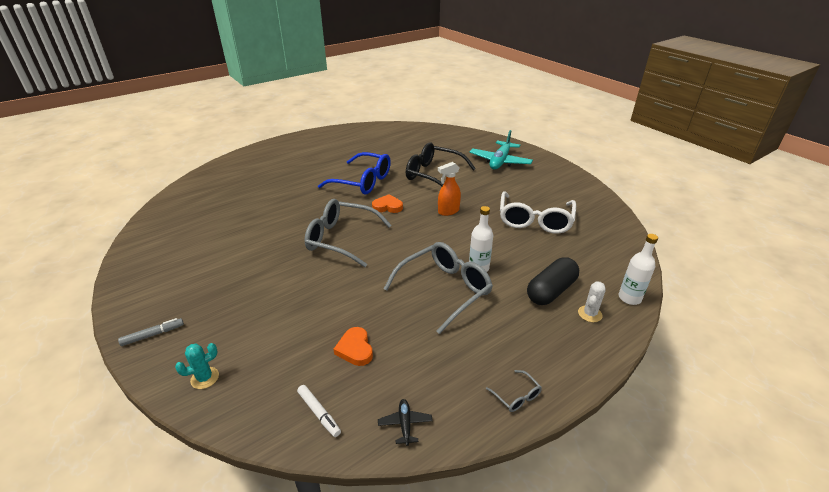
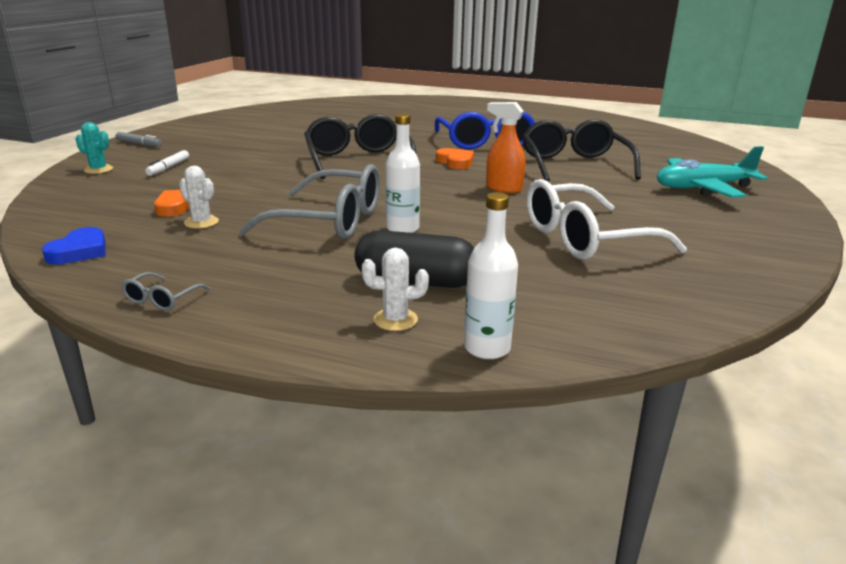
camera: 55 degrees right, 10 degrees down
(319, 413) = (77, 214): white marker -> white marker (168, 168)
(341, 239) = (357, 160): grey glasses -> black glasses
(398, 346) = (201, 222): none -> white cactus
(405, 424) = (79, 251): black plane -> blue heart

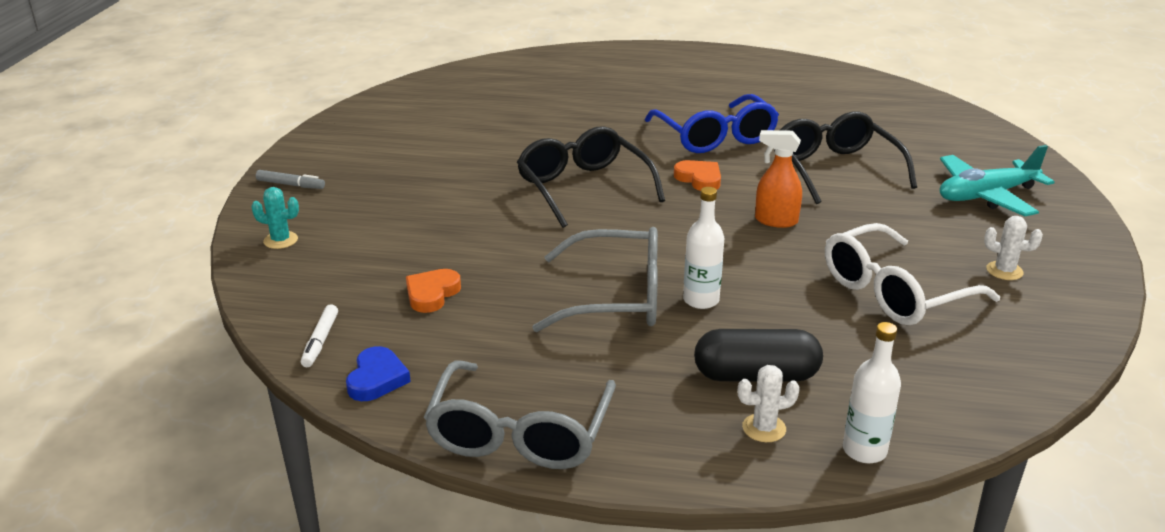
camera: 10 degrees left, 5 degrees up
(161, 299) = (519, 434): grey glasses -> grey glasses, size x2.46
(168, 168) = (365, 227): white marker -> white marker (320, 341)
(201, 222) = (476, 317): white cactus -> white cactus (1004, 271)

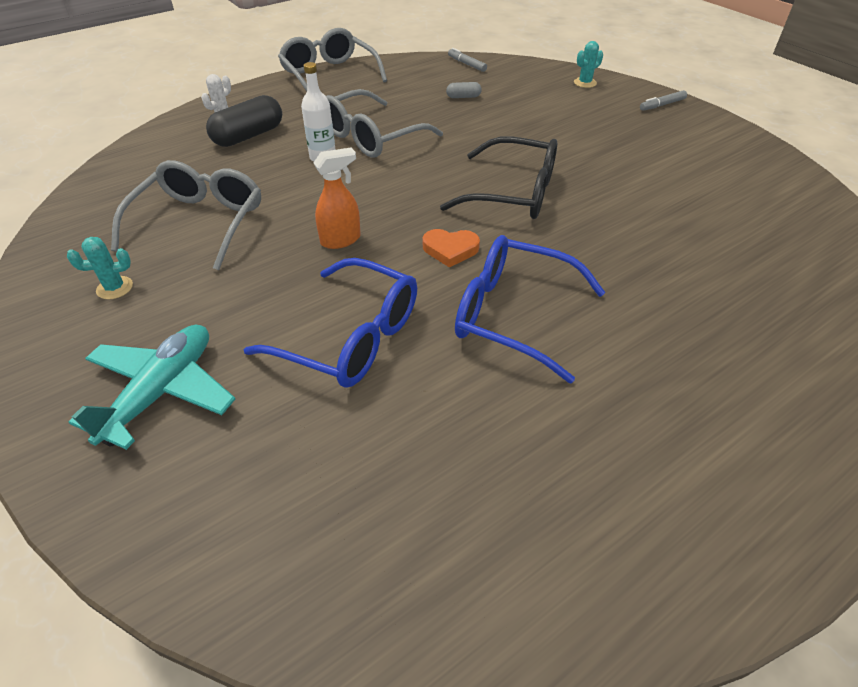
camera: 135 degrees right, 15 degrees up
(320, 341) = (467, 64): white marker -> grey marker
(377, 379) = (417, 65): blue heart -> none
(432, 294) = (463, 97): orange heart -> grey capsule
(834, 169) = (351, 338): black glasses -> blue glasses
(864, 450) = (165, 130): white bottle -> none
(893, 292) = (200, 222): white glasses -> grey glasses
(1004, 271) = (115, 288): white cactus -> turquoise cactus

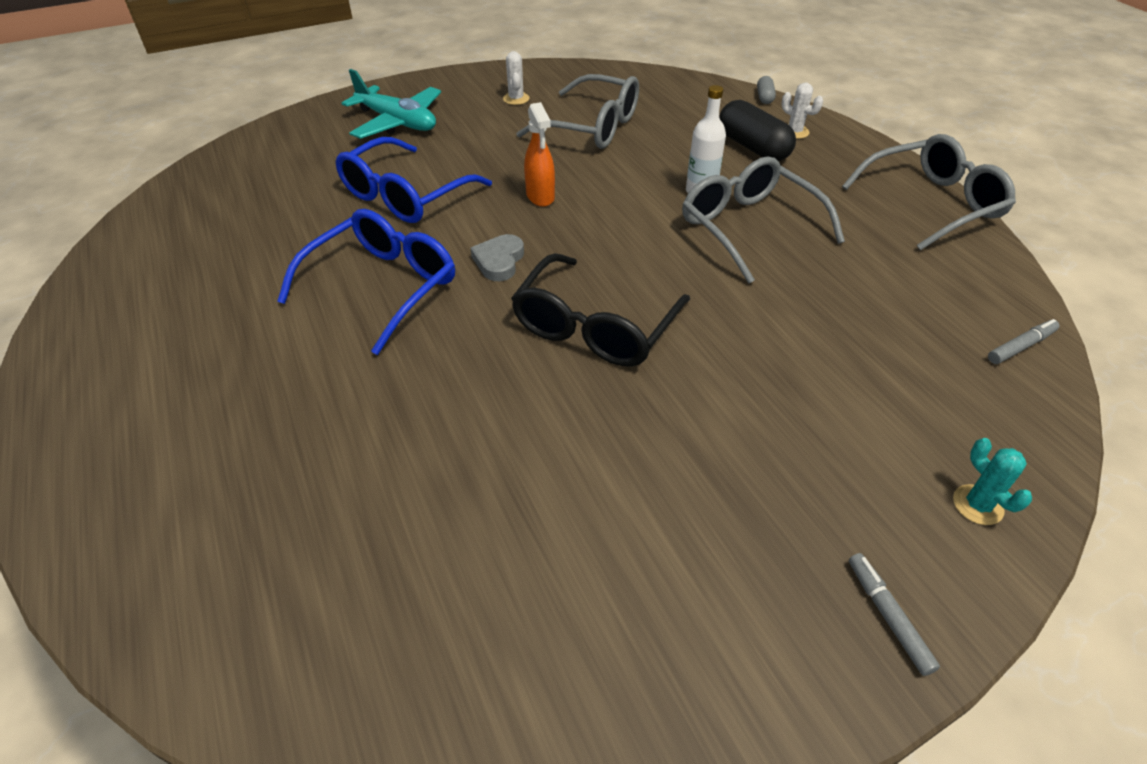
camera: 100 degrees right, 0 degrees up
(115, 288) = (516, 99): turquoise cactus -> white cactus
(450, 250) = (499, 261): orange heart -> grey heart
(463, 97) = (881, 323): grey capsule -> grey capsule (764, 97)

